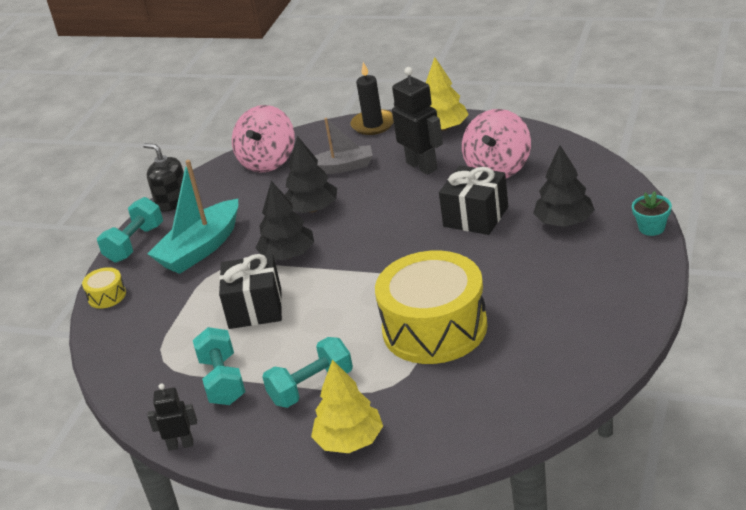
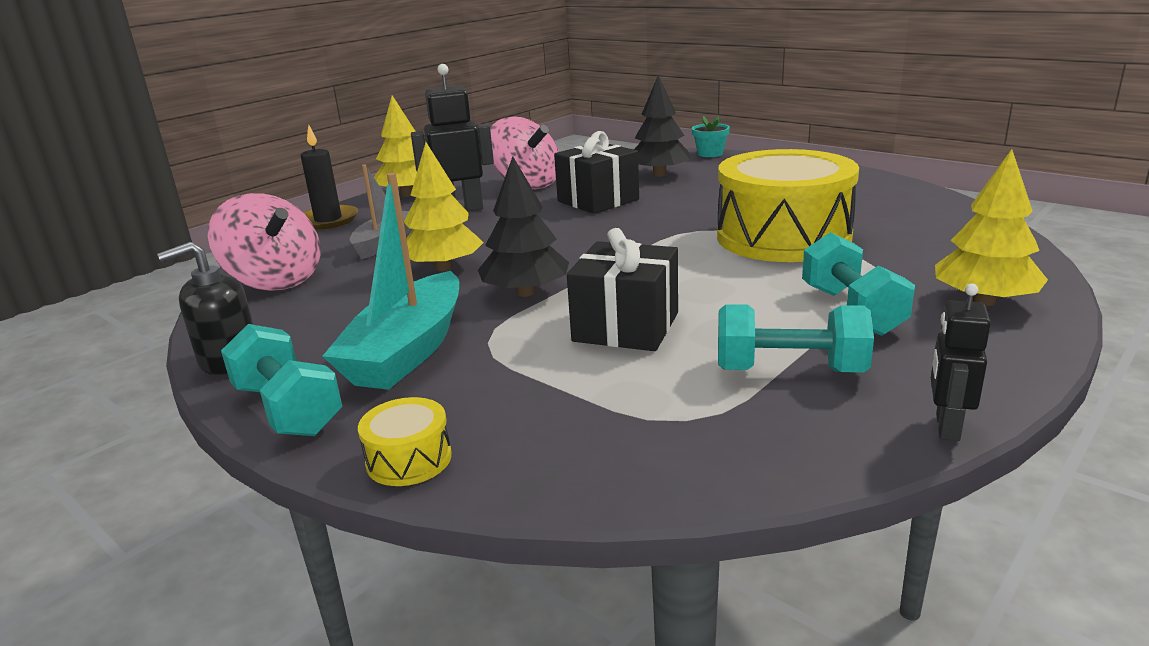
camera: 70 degrees left, 10 degrees down
(200, 249) = (408, 351): turquoise boat -> turquoise boat turned 45 degrees clockwise
(312, 209) = (444, 267): black tree -> yellow tree

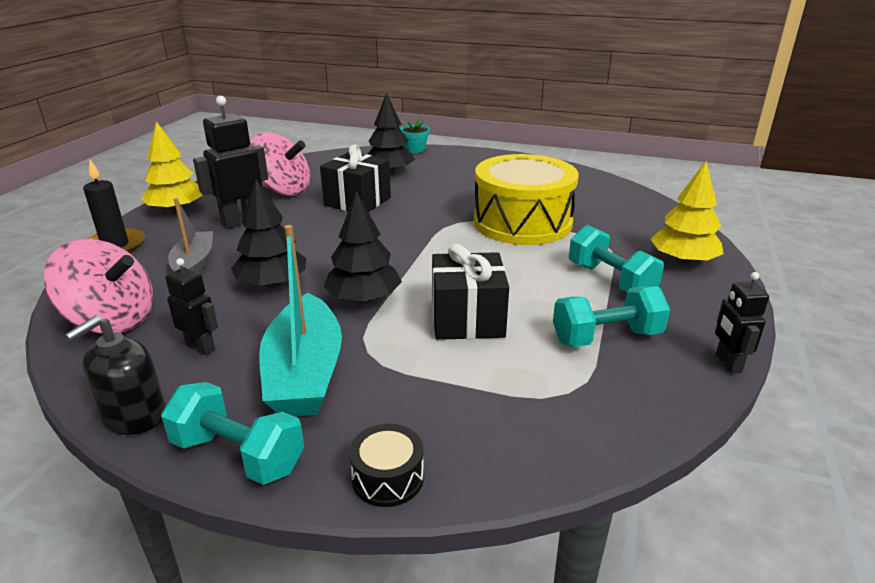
camera: 25 degrees left, 5 degrees up
(331, 314) = (201, 347): none -> black robot
(409, 459) = (388, 478): yellow drum -> black drum
(444, 267) = (272, 284): yellow tree -> black tree

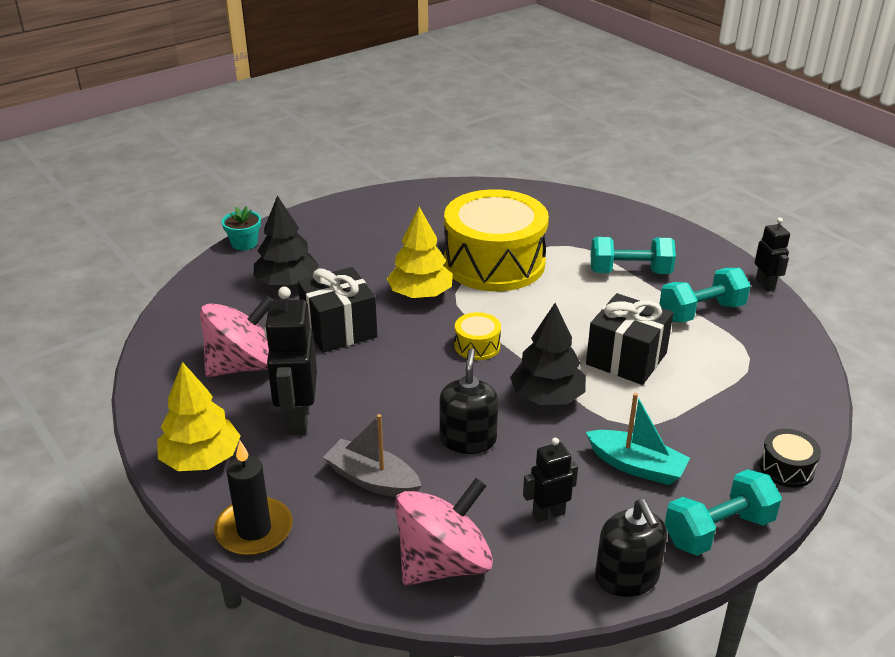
camera: 55 degrees left, 5 degrees up
(272, 284) = (468, 439): black tree -> black soap dispenser
(305, 373) = (636, 466): turquoise boat -> turquoise boat, size x0.65
(399, 250) = (477, 346): none -> yellow drum
(606, 337) = (701, 312): turquoise dumbbell -> turquoise dumbbell turned 45 degrees clockwise
(683, 261) = (631, 229): yellow tree -> yellow tree (420, 294)
(727, 363) = (765, 284): black robot -> black robot turned 135 degrees counterclockwise

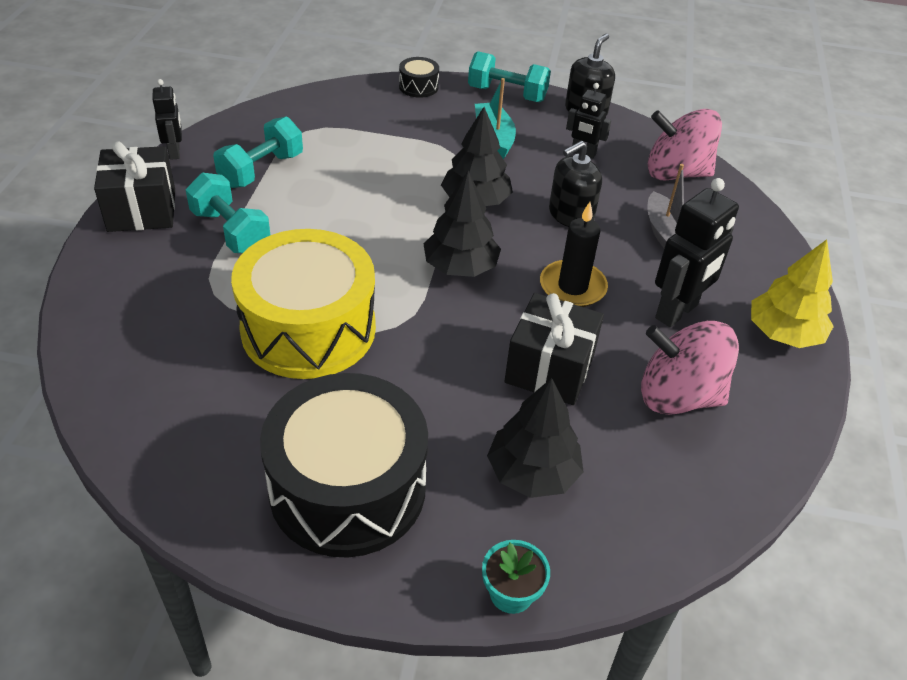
camera: 135 degrees left, 10 degrees up
(254, 530) = (779, 260): black candle -> black candle (572, 287)
(365, 229) = (347, 488): none -> black drum
(420, 294) = (427, 348): yellow tree -> none
(477, 346) = (460, 267): yellow drum -> black tree
(626, 359) = (378, 183): black gift -> black gift (142, 210)
(701, 312) = (261, 170): turquoise dumbbell -> turquoise dumbbell turned 75 degrees counterclockwise
(765, 284) = (175, 152): black robot -> black robot turned 135 degrees clockwise

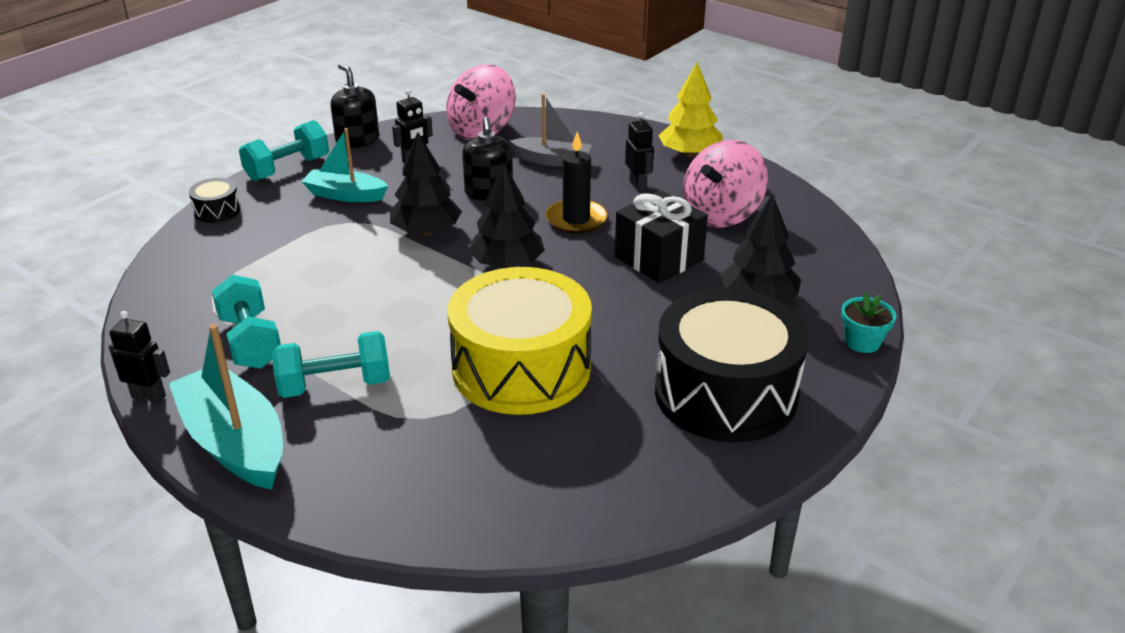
camera: 60 degrees left, 10 degrees down
(142, 210) = (234, 442): black gift -> turquoise boat
(677, 312) = (638, 185): black robot -> black robot, size x0.58

